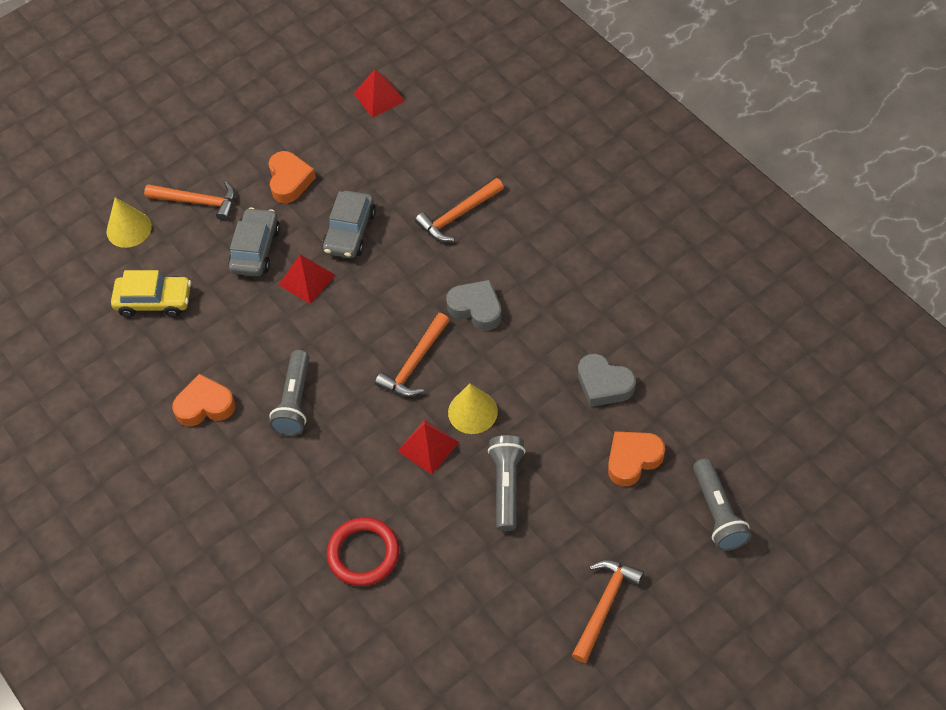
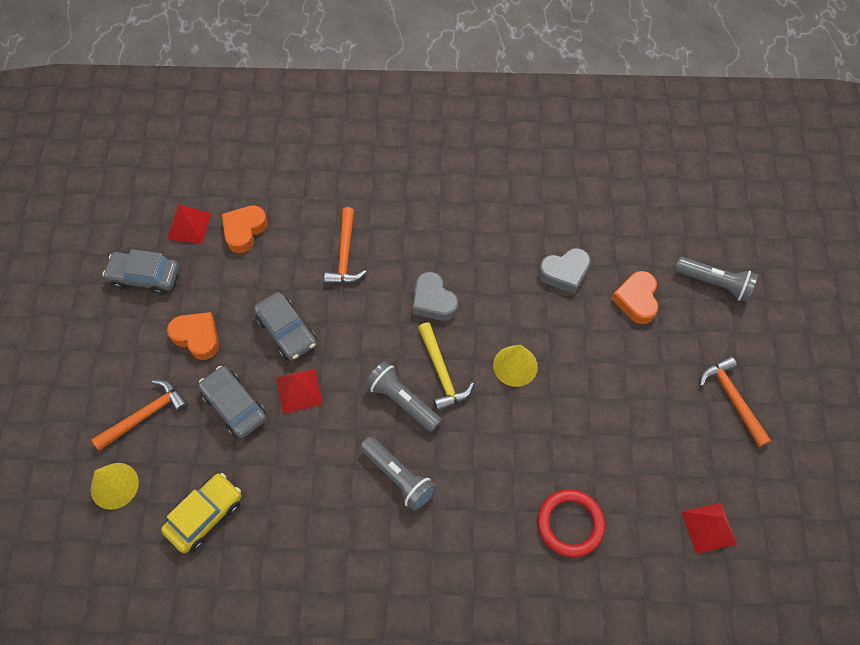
camera: 55 degrees left, 5 degrees up
(205, 405) = (341, 546): orange heart -> orange heart (244, 231)
(308, 107) = (145, 277): none -> grey car
(414, 363) = (441, 373): orange hammer -> yellow hammer
(428, 446) = (518, 415): red pyramid -> red pyramid (708, 527)
(476, 308) = (433, 301): grey heart -> grey heart turned 105 degrees counterclockwise
(506, 486) = (593, 389): grey flashlight -> grey flashlight (402, 401)

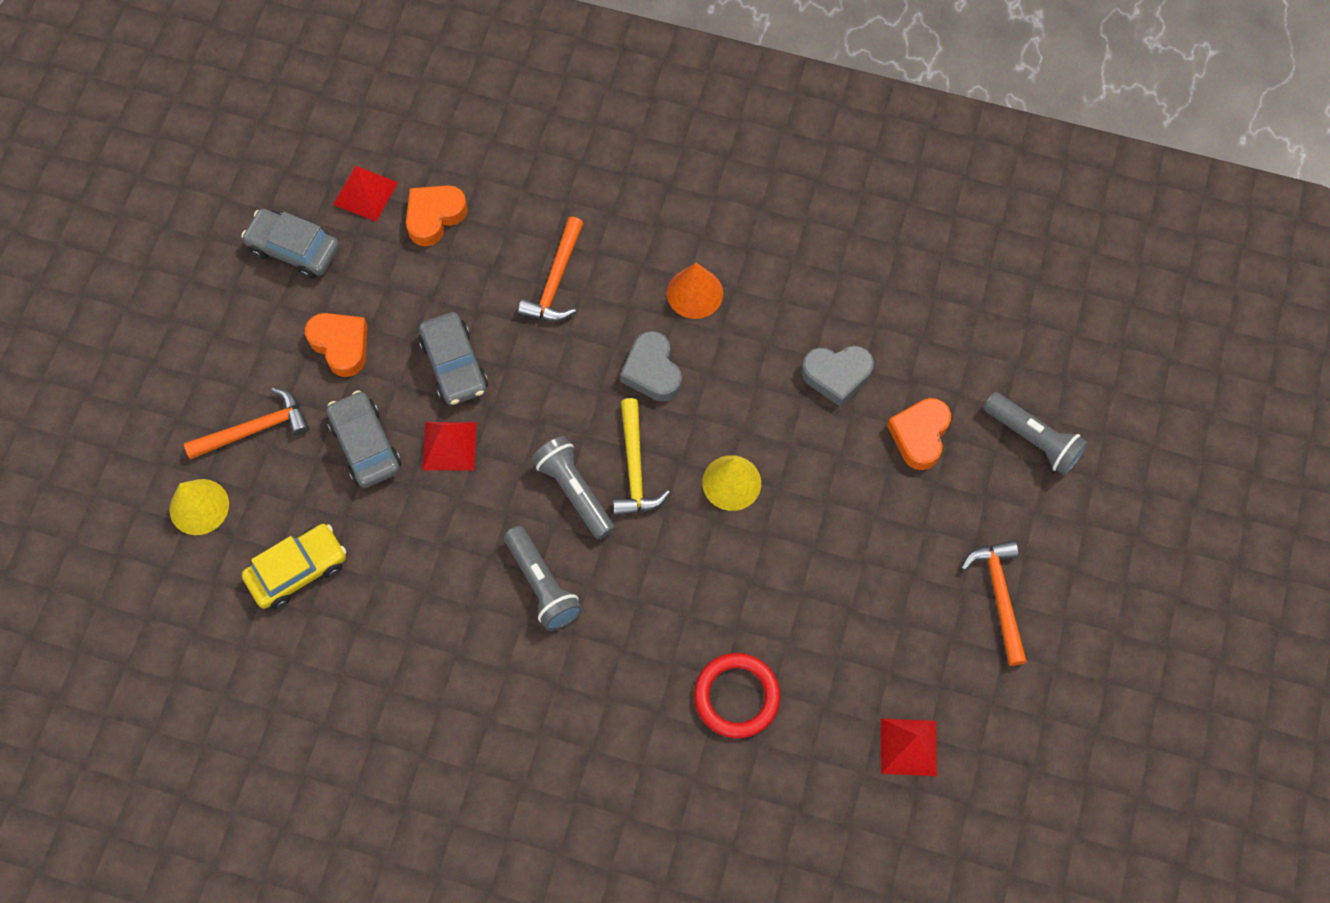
camera: 15 degrees right, 5 degrees up
(447, 240) = (694, 293): none -> orange cone

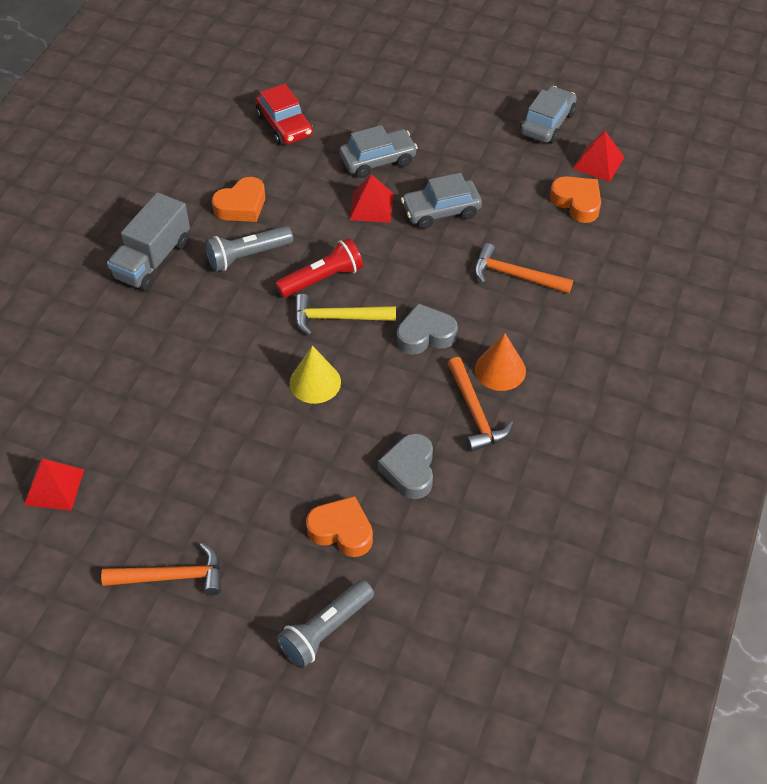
camera: 95 degrees right, 15 degrees down
(199, 506) = (341, 77): yellow cone -> none
(255, 429) = (397, 104): orange hammer -> orange hammer (475, 413)
(298, 570) = (284, 125): yellow car -> red car
(341, 345) = (463, 148): orange heart -> orange heart (241, 206)
(555, 702) = (152, 260): none -> grey truck
(574, 491) = (322, 279): grey flashlight -> red flashlight
(736, 696) = (128, 371): red ring -> none

